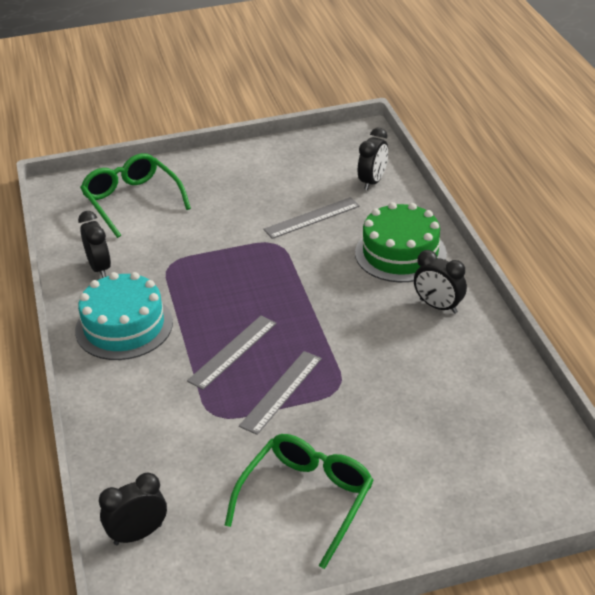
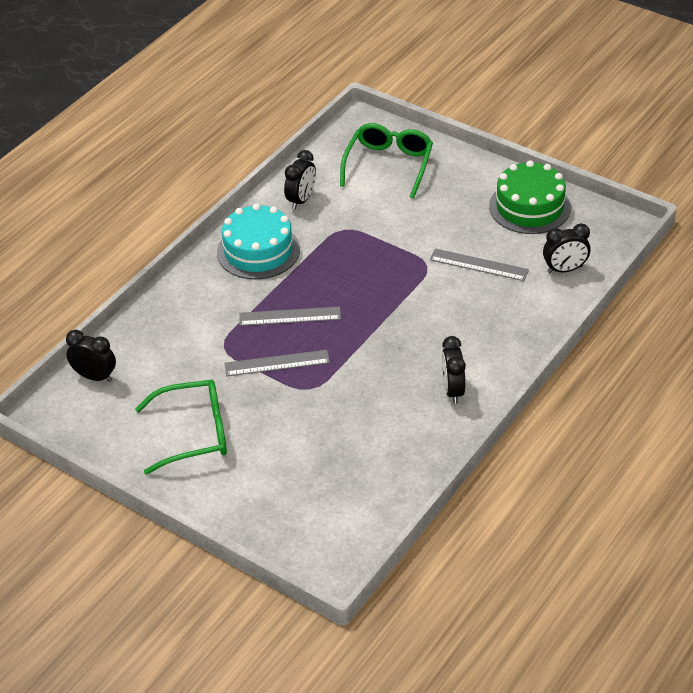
camera: 50 degrees right, 5 degrees up
(400, 253) = (492, 336): green cake -> green cake (529, 207)

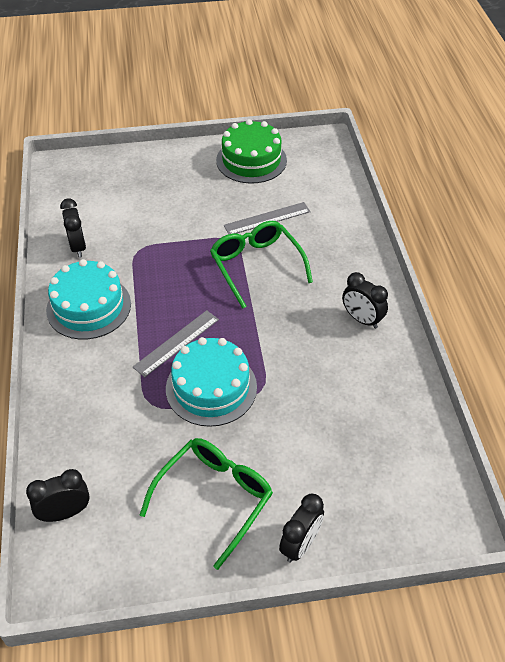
camera: 45 degrees left, 5 degrees up
(277, 363) = (211, 387): grey ruler -> turquoise cake
(388, 165) = (117, 185): green glasses -> green glasses (256, 266)
(565, 269) = (326, 189): black clock -> black clock (300, 544)

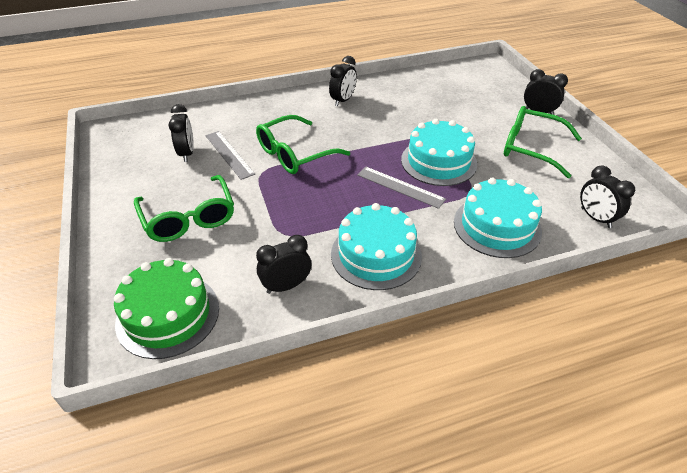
camera: 100 degrees left, 5 degrees down
(88, 410) = (497, 226): none -> turquoise cake
(179, 194) = (189, 218): none -> green glasses
(251, 160) = (134, 174): green cake -> green cake (168, 315)
(275, 191) = (187, 153): none -> black clock

